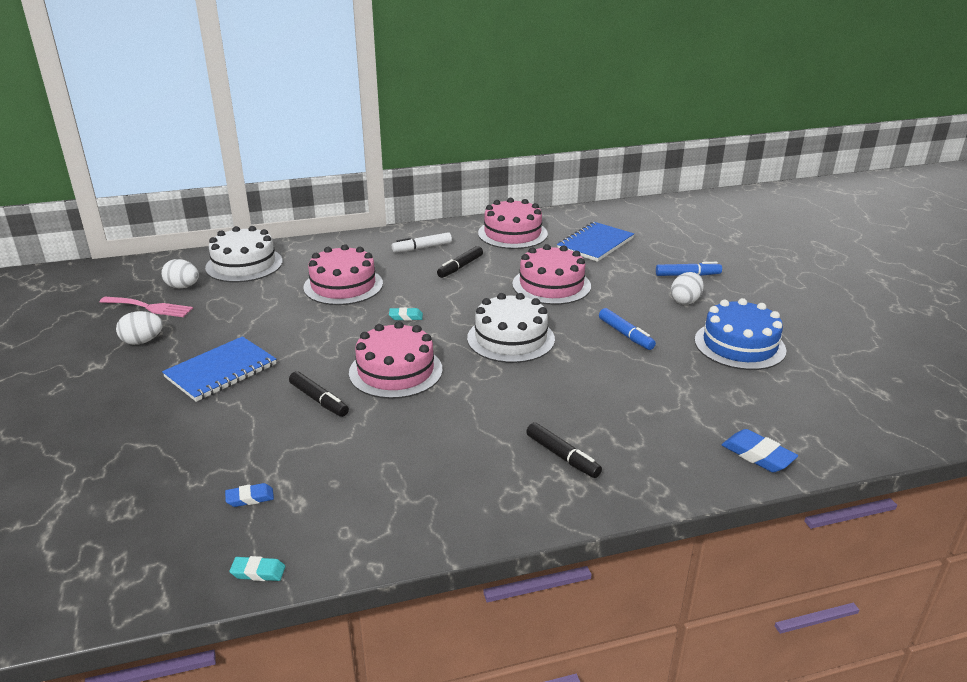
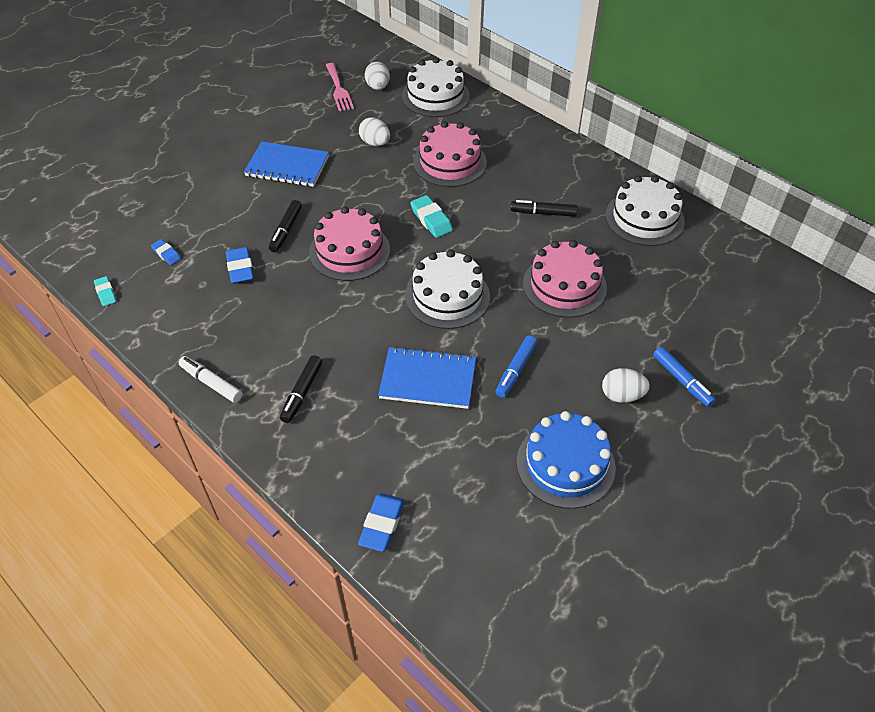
camera: 60 degrees right, 20 degrees up
(142, 341) = (296, 112): white egg -> white egg (375, 143)
(341, 447) = (240, 269): none -> blue eraser
(406, 317) = (431, 220): turquoise eraser -> turquoise eraser, size x1.62
(422, 248) = (556, 174): white marker -> white marker (211, 383)
(512, 233) = (644, 218): pink cake -> white cake
(595, 244) = (683, 285): blue notebook -> blue notebook (428, 379)

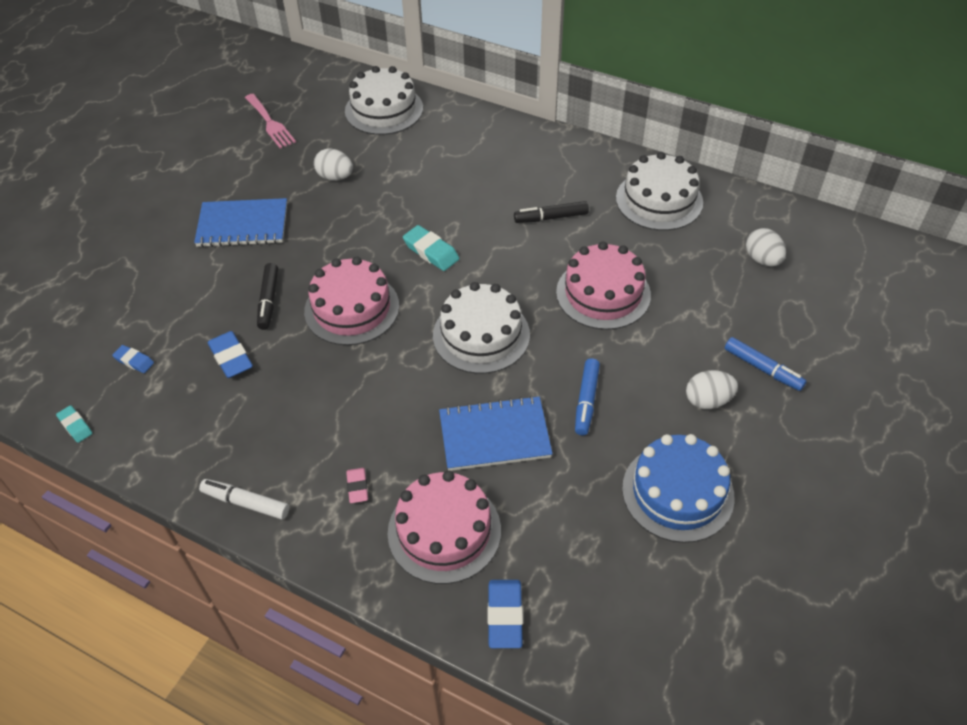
camera: 15 degrees left, 0 degrees up
(302, 393) = (357, 487): black marker -> pink eraser
(378, 87) = (314, 112): white egg -> white egg (762, 260)
(449, 162) = (427, 182): pink cake -> pink cake (444, 531)

